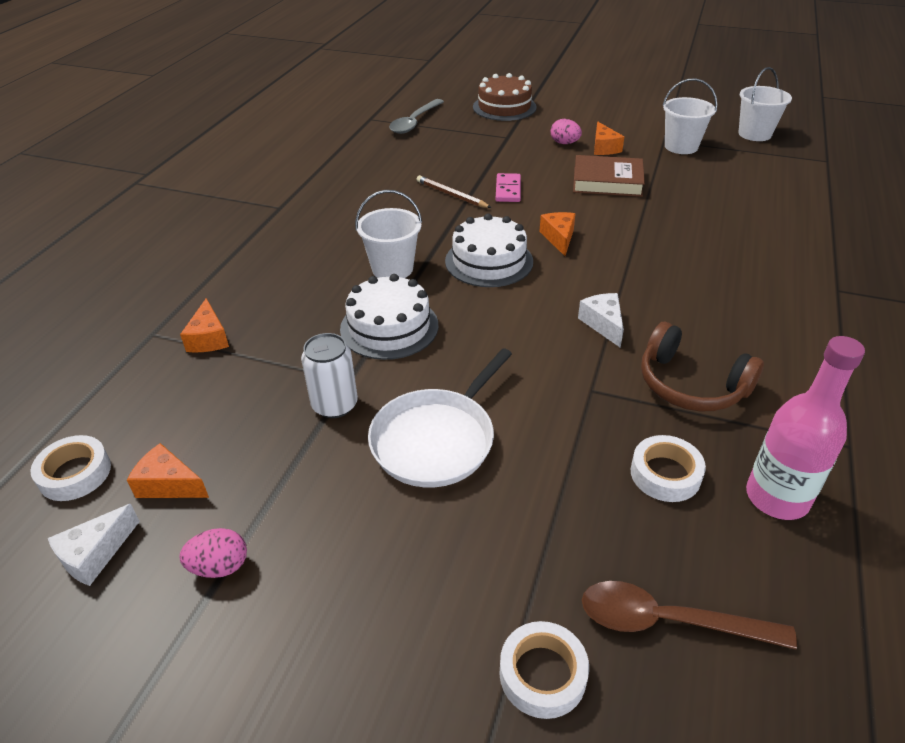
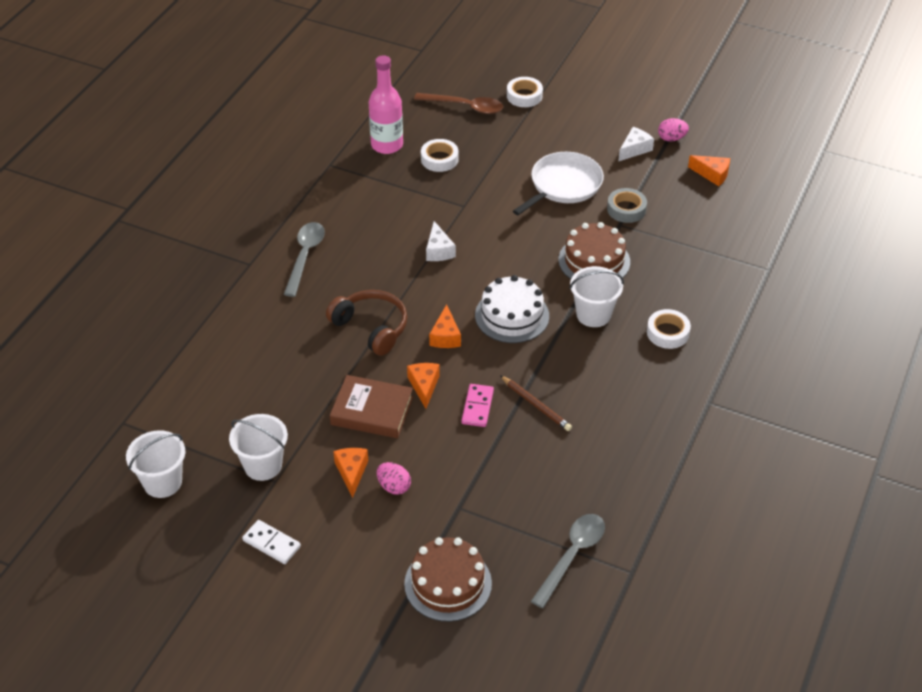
camera: 175 degrees left, 5 degrees up
(75, 473) = (768, 183): white tape -> white tape (667, 333)
(95, 554) = (736, 147): white cheese -> white cheese (634, 149)
(208, 338) = (724, 262): orange cheese -> orange cheese (424, 386)
(335, 405) = (626, 209): white can -> grey tape
(389, 327) = (594, 261): white cake -> brown cake
(643, 114) = (272, 543): none -> white domino
(691, 384) = (399, 204): brown headphones -> brown headphones (371, 328)
(775, 303) = (305, 256): none -> grey spoon

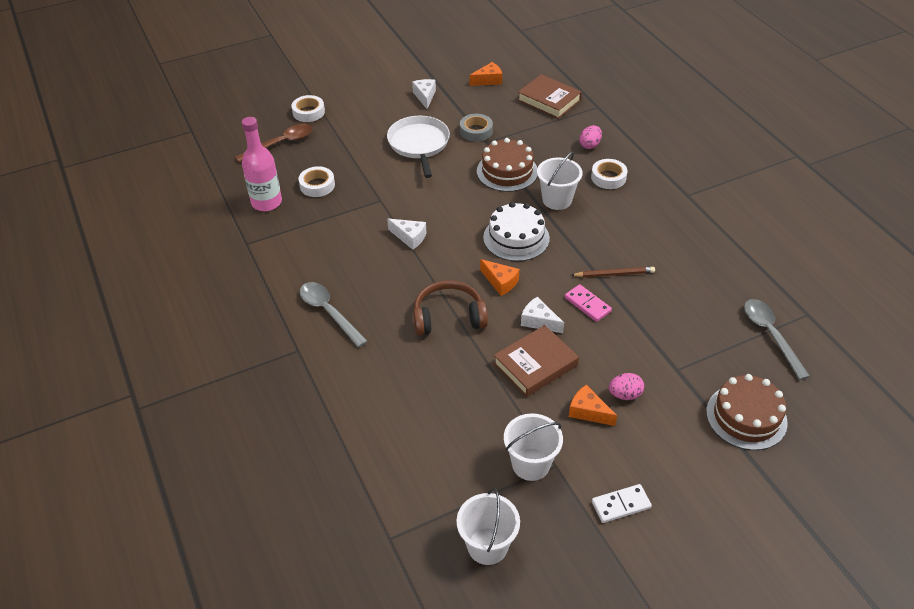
camera: 50 degrees left, 0 degrees up
(424, 386) = (539, 321): orange cheese -> white cheese
(671, 138) = (435, 77): pink egg -> pink egg (589, 145)
(735, 231) = (549, 100): none -> brown book

